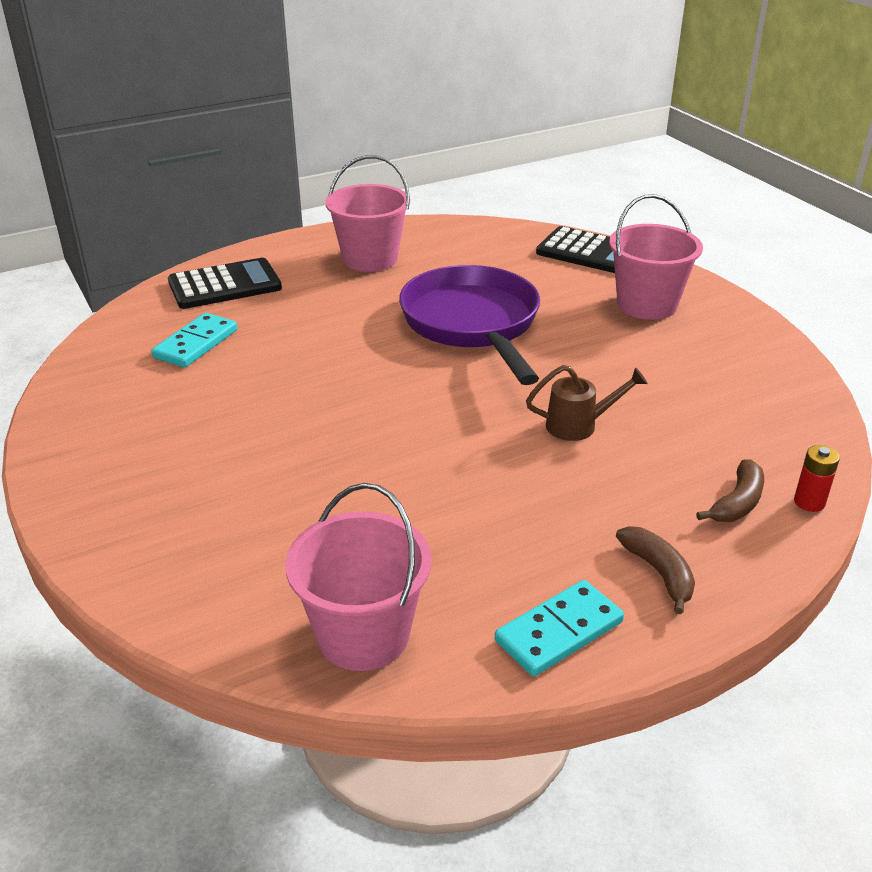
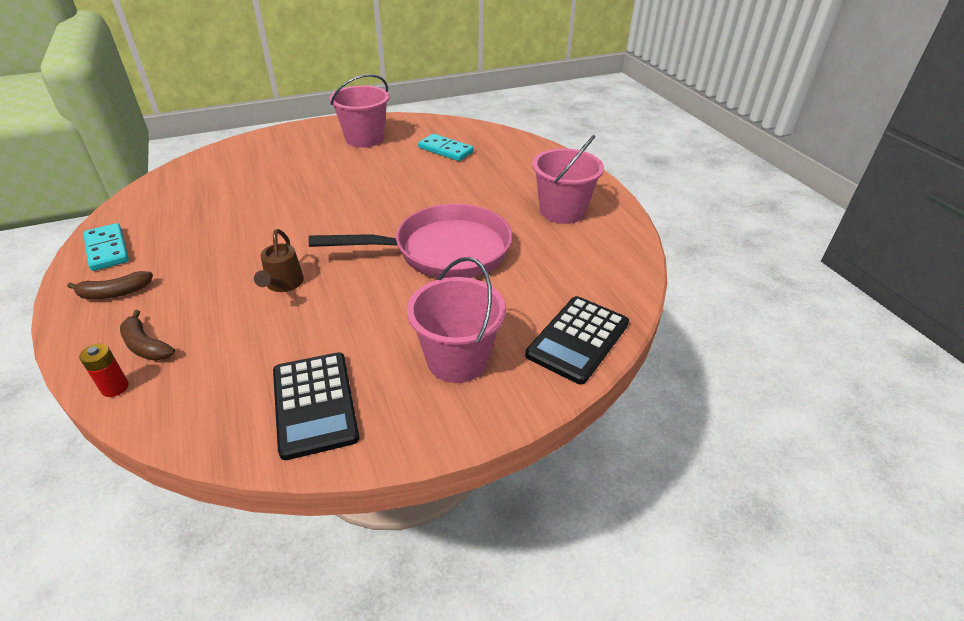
camera: 95 degrees right, 5 degrees up
(225, 285) = (521, 157): black calculator -> black calculator (314, 404)
(363, 635) = (159, 194): pink bucket -> pink bucket (364, 138)
(473, 324) = (444, 251): purple pan -> pink pan

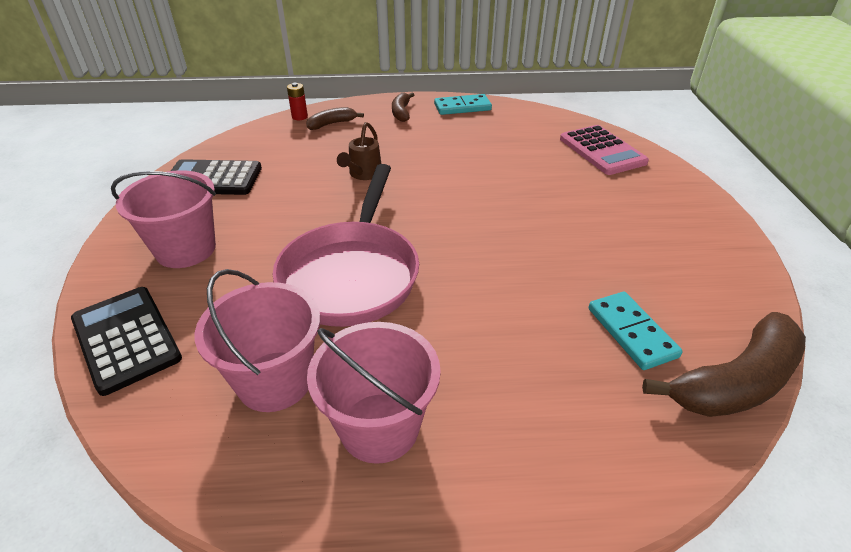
camera: 110 degrees right, 0 degrees up
(222, 165) = (602, 151): none -> pink calculator
(283, 284) = (363, 174): brown watering can -> brown watering can turned 90 degrees counterclockwise
(364, 138) = (675, 253): pink bucket -> pink bucket (275, 381)
(445, 150) = (631, 332): turquoise domino -> turquoise domino turned 75 degrees counterclockwise
(465, 127) = (735, 382): none -> brown banana

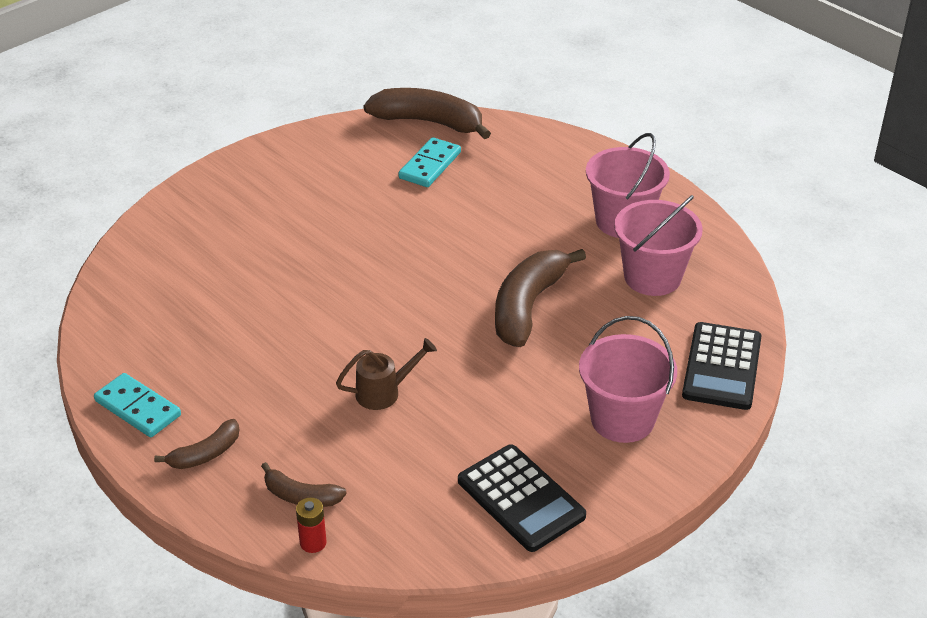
camera: 130 degrees left, 0 degrees up
(352, 274) = (527, 306): pink pan -> brown banana
(602, 151) = (161, 259): pink calculator -> none

